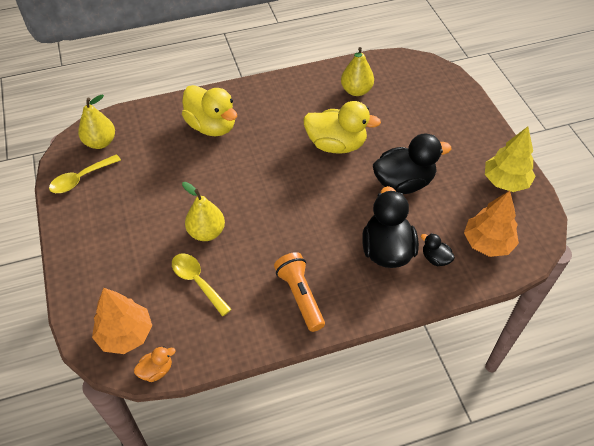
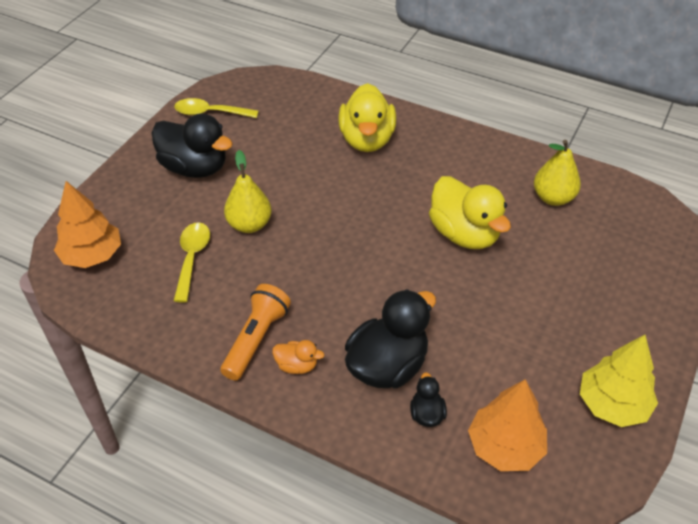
camera: 45 degrees right, 5 degrees down
(100, 142) = (260, 94): yellow pear -> none
(156, 370) = (77, 301): orange duck -> orange duck (297, 365)
(403, 182) = (489, 318): black duck -> black duck (195, 168)

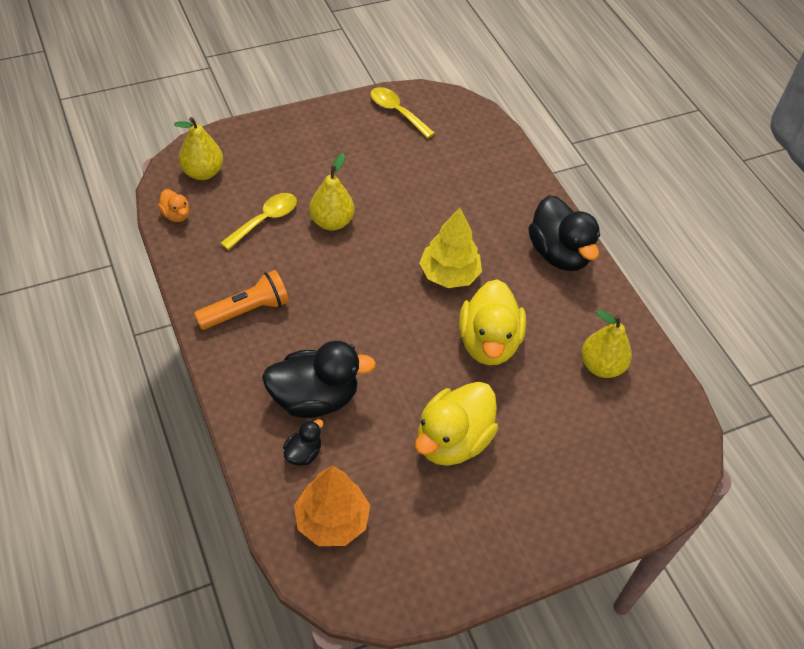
camera: 35 degrees right, 5 degrees up
(92, 255) = (203, 172): orange tree -> yellow pear
(195, 168) = (339, 150): black duck -> black duck (559, 254)
(297, 365) = (253, 350): orange duck -> orange duck (176, 215)
(367, 140) = (497, 212): yellow duck -> yellow duck (452, 441)
(612, 404) = (450, 558): yellow tree -> yellow tree (449, 274)

